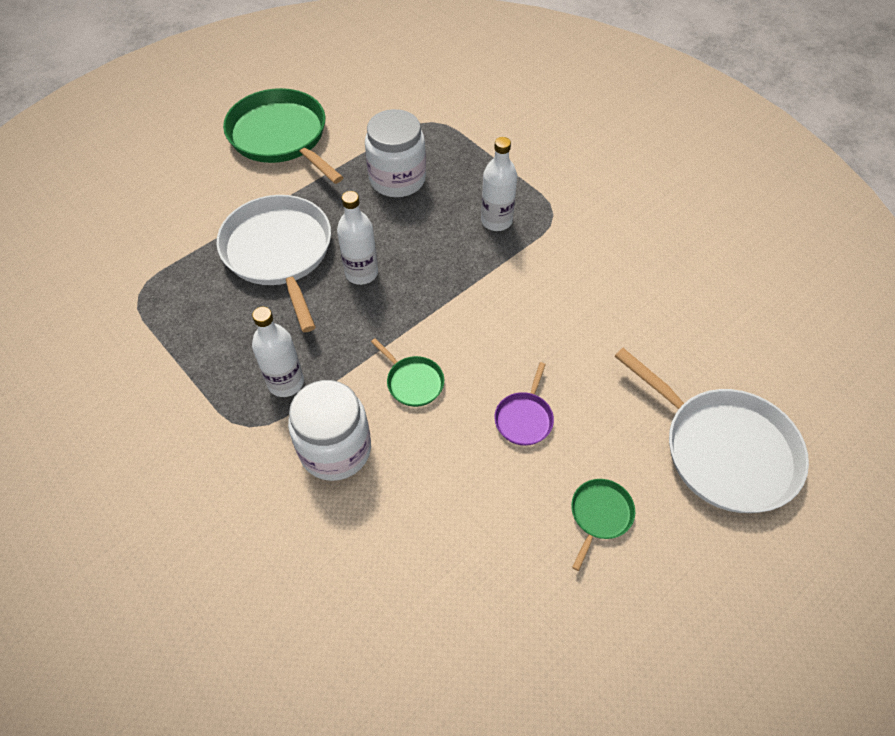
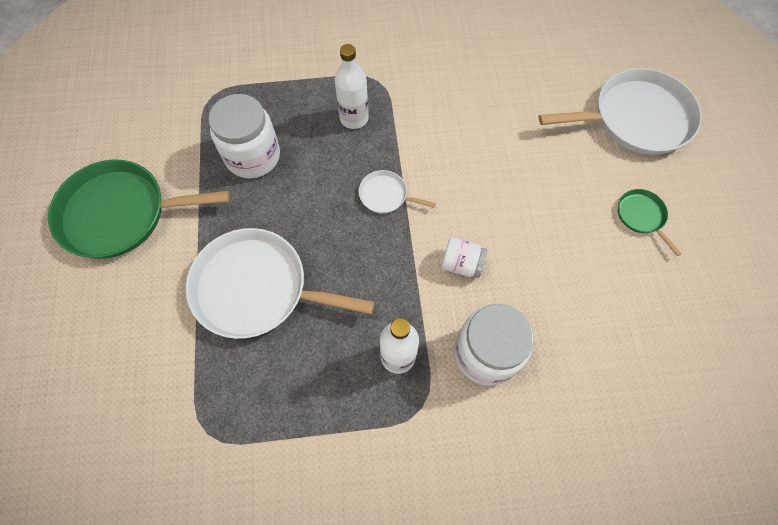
camera: 55 degrees left, 10 degrees up
(361, 273) = (330, 239): white bottle -> none
(413, 382) = (461, 264): green pan -> white jar
(437, 287) = (386, 195): none -> white pan
(524, 418) = (541, 212): purple pan -> none

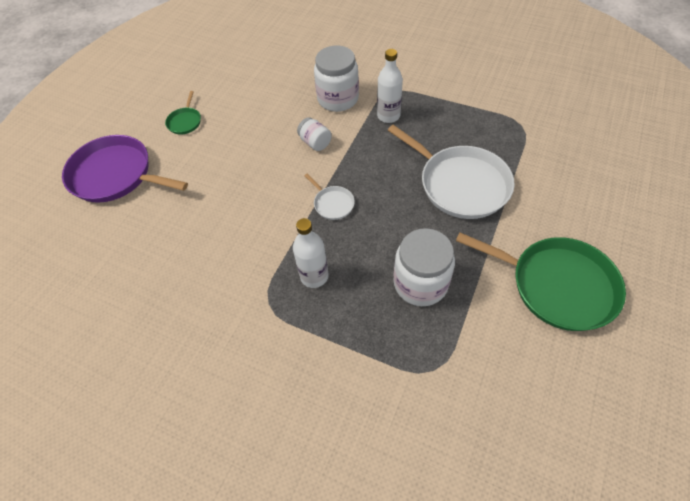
camera: 145 degrees left, 10 degrees down
(636, 118) = (116, 175): white pan -> purple pan

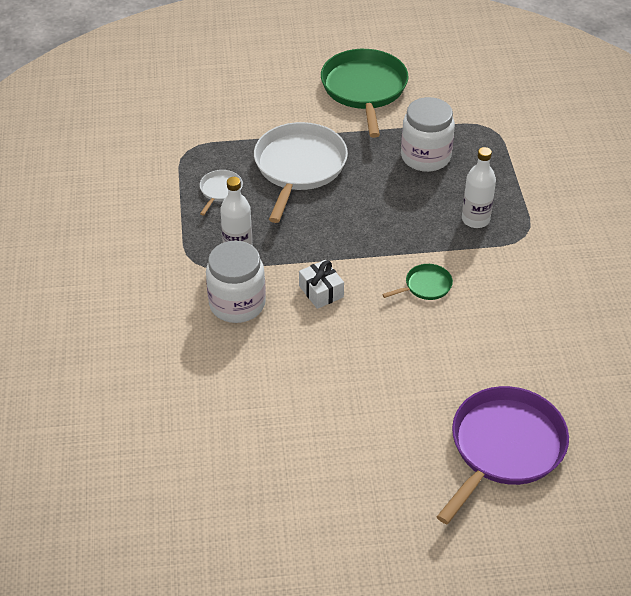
camera: 125 degrees left, 10 degrees down
(116, 175) = (504, 447): purple pan -> purple pan turned 135 degrees counterclockwise
(185, 121) = (376, 434): green pan -> green pan (425, 286)
(315, 143) = (321, 291): white jar -> white gift
(332, 203) = (390, 242): white pan -> white pan (220, 191)

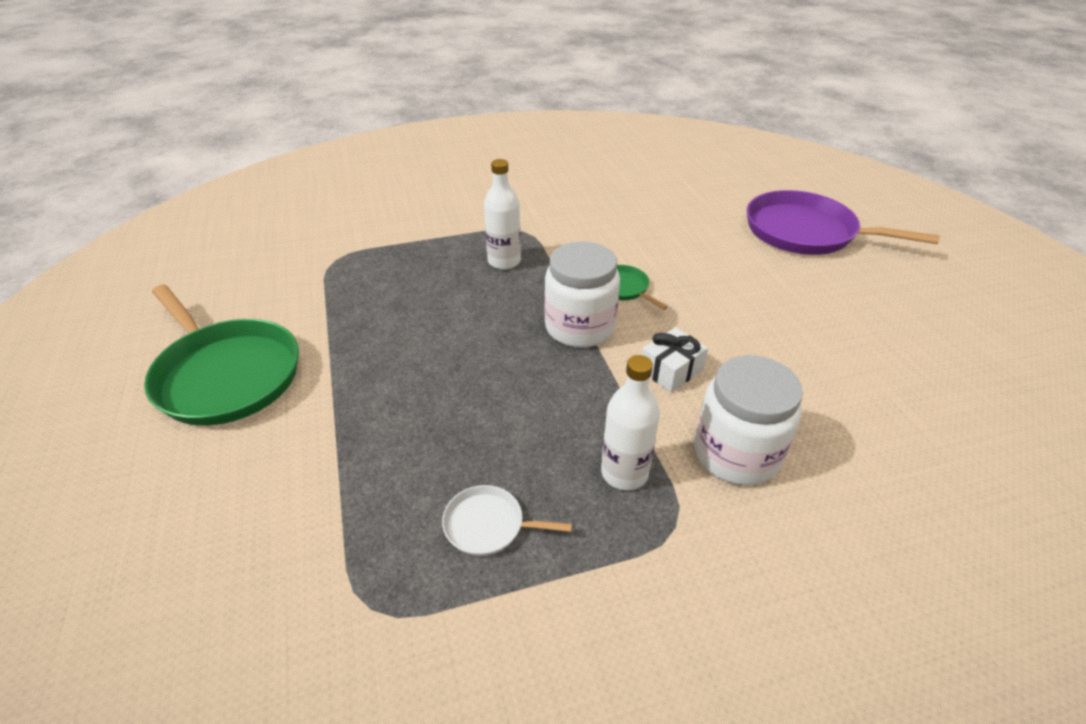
camera: 100 degrees left, 5 degrees down
(299, 167) = (418, 426): white pan -> none
(364, 89) = (226, 374): green pan -> green pan turned 120 degrees counterclockwise
(425, 157) = (392, 304): white jar -> white jar (580, 327)

